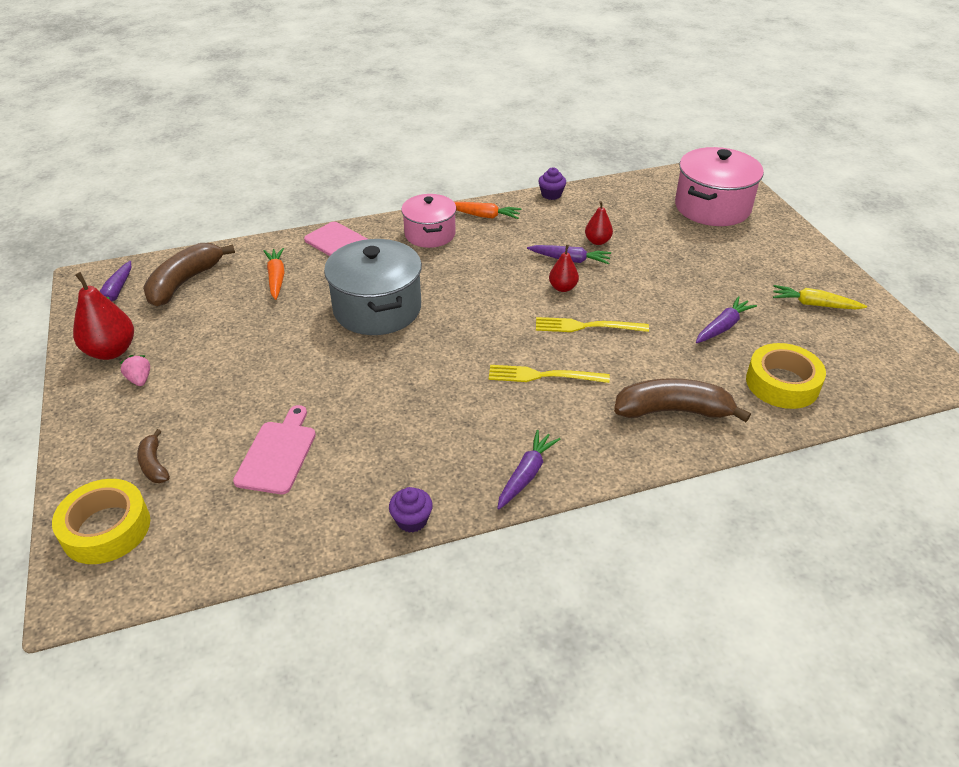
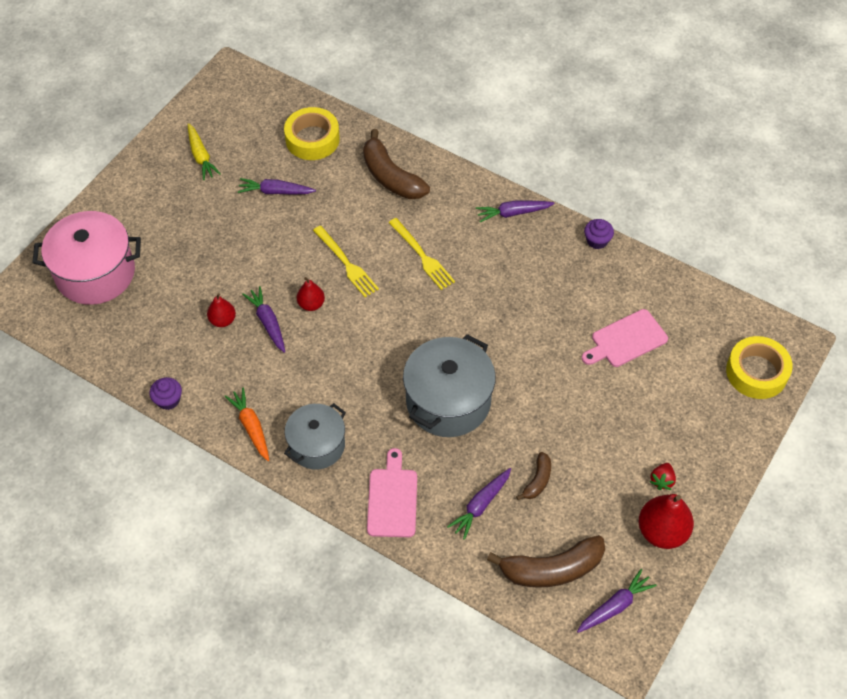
camera: 130 degrees left, 15 degrees up
(140, 379) = (662, 480): pink strawberry -> red strawberry
(154, 464) = (701, 395): brown banana -> brown banana (537, 480)
(276, 278) = (481, 505): orange carrot -> purple carrot
(430, 234) = (317, 445): pink pot -> grey pot

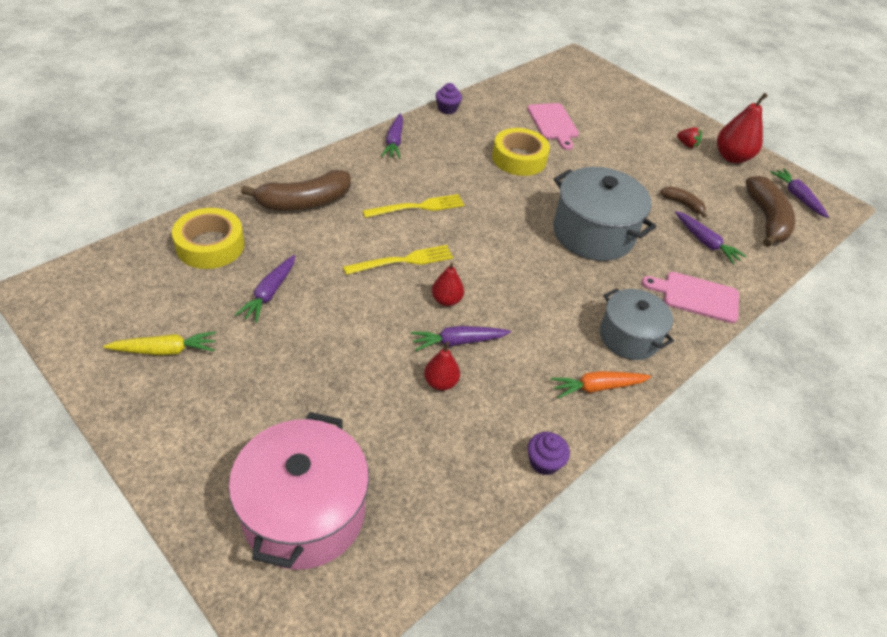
camera: 80 degrees left, 10 degrees down
(756, 372) = (598, 79): yellow tape -> yellow tape (519, 158)

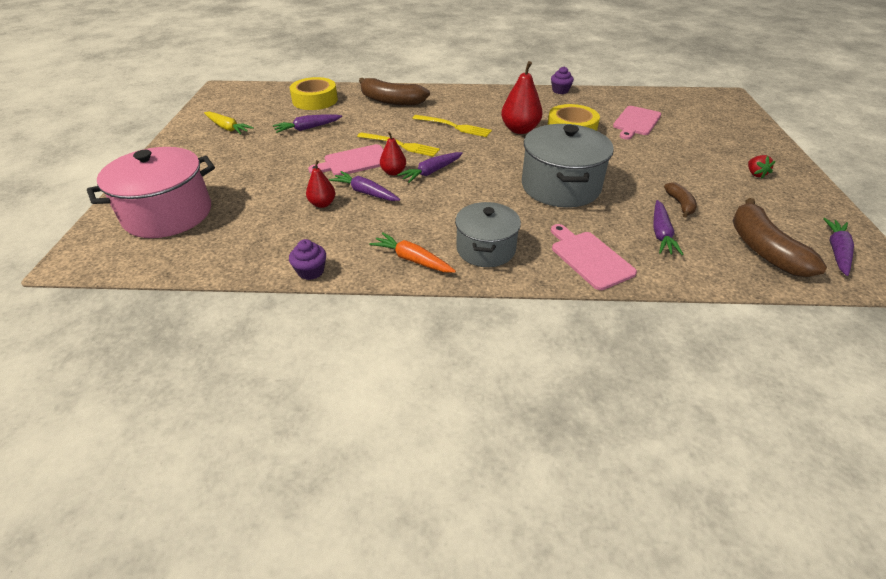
camera: 50 degrees right, 5 degrees down
(390, 309) = (354, 161): none -> pink cutting board
(394, 142) = (493, 94): purple carrot -> purple carrot (431, 172)
(732, 157) = (797, 198): red pear -> red pear (520, 130)
(766, 219) = (763, 249): brown banana -> brown banana turned 120 degrees clockwise

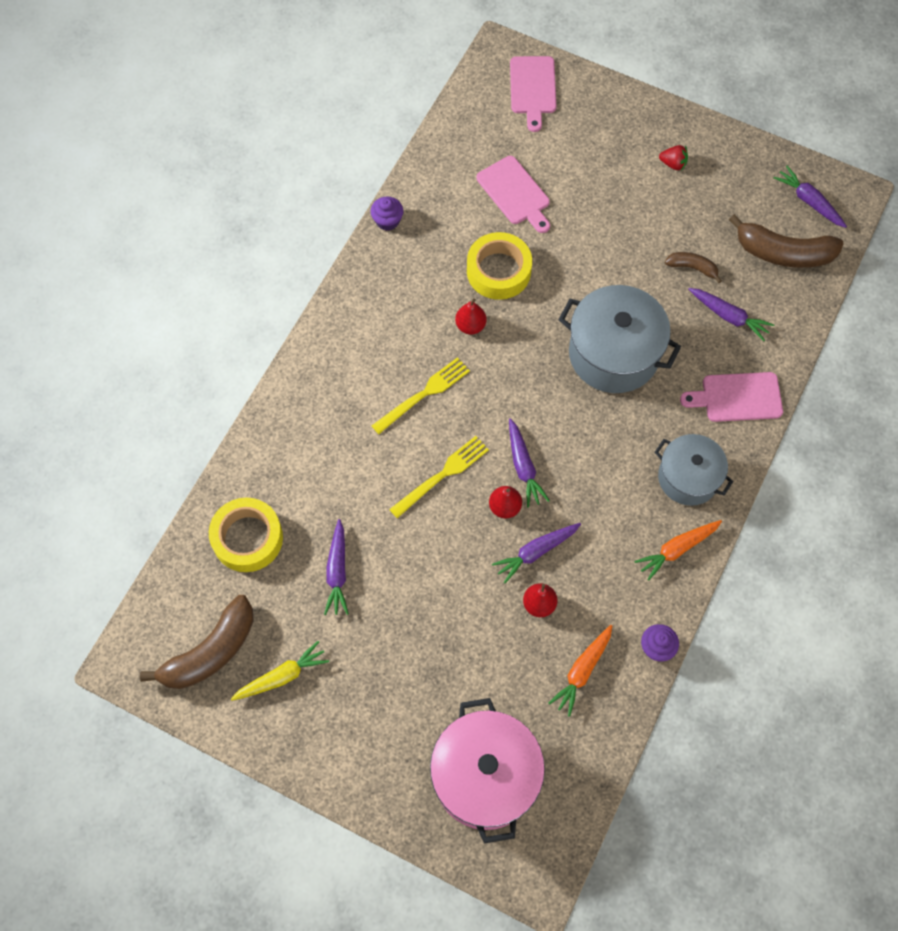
camera: 65 degrees left, 25 degrees up
(272, 237) = (582, 671): none -> orange carrot
(354, 161) = (458, 541): pink cutting board -> pink cutting board (533, 88)
(391, 101) = (306, 438): brown banana -> brown banana (210, 651)
(520, 130) = (470, 326): red pear -> red pear, size x0.58

